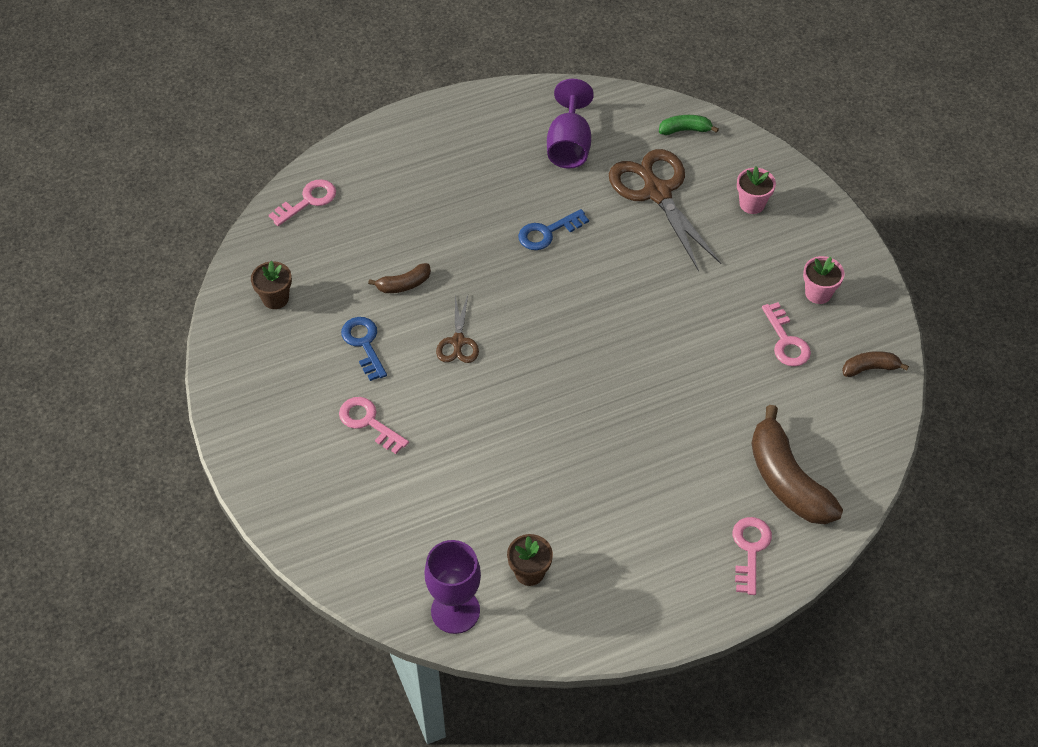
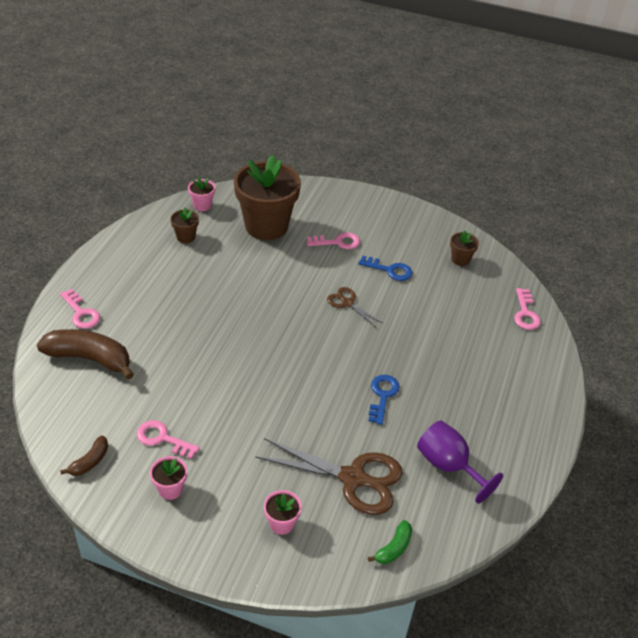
camera: 130 degrees right, 10 degrees down
(404, 284) = (414, 309): brown banana -> none
(417, 511) = (266, 226): none -> brown flower pot
(455, 611) = (202, 205): purple goblet -> pink flower pot

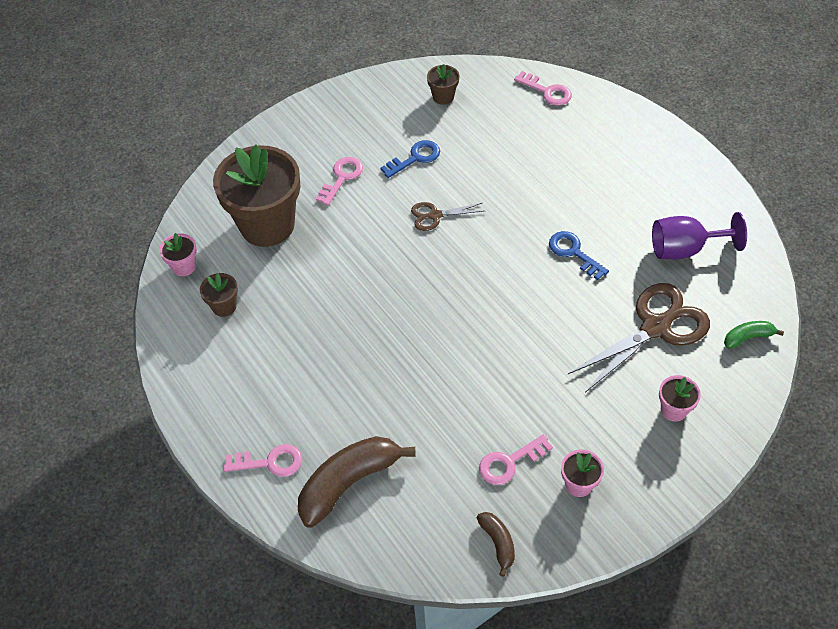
camera: 50 degrees left, 10 degrees up
(393, 548) = (748, 337): green banana -> green banana turned 90 degrees counterclockwise

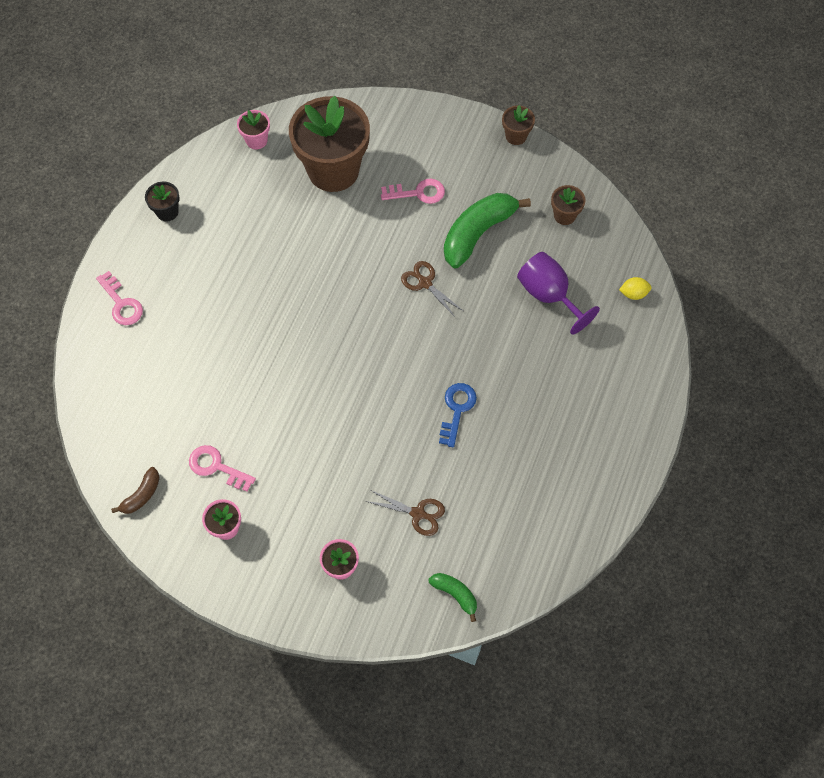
camera: 55 degrees right, 10 degrees up
(199, 374) = (167, 212): none -> black flower pot
(224, 306) = (237, 190): brown flower pot -> brown flower pot (516, 136)
(349, 483) = (134, 365): brown banana -> none
(415, 158) = (478, 233): blue key -> green banana
(547, 91) = (633, 293): pink key -> yellow lemon
(655, 327) = (418, 513): brown scissors -> brown scissors, size x0.51
(685, 249) = (522, 498): purple goblet -> purple goblet (549, 295)

